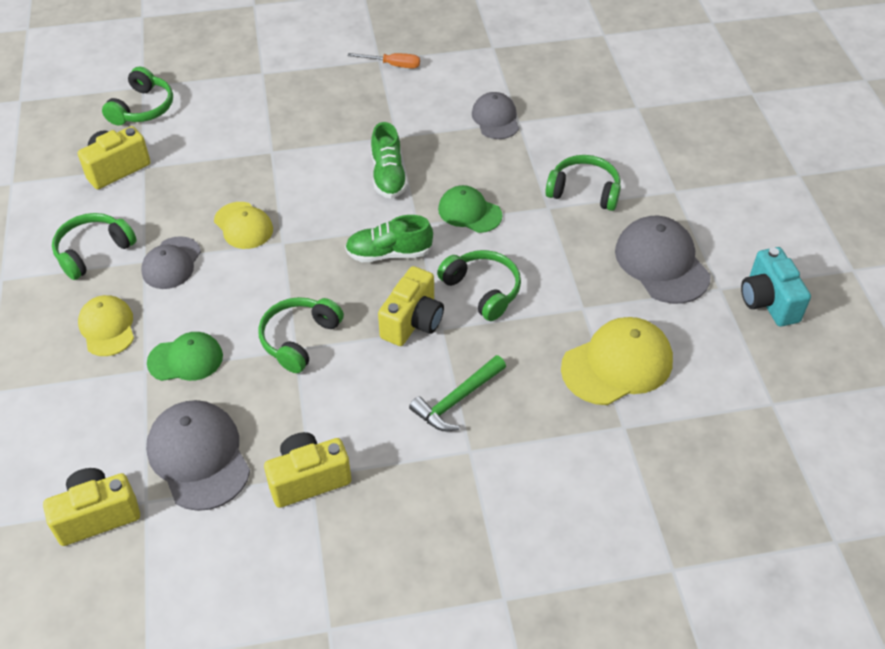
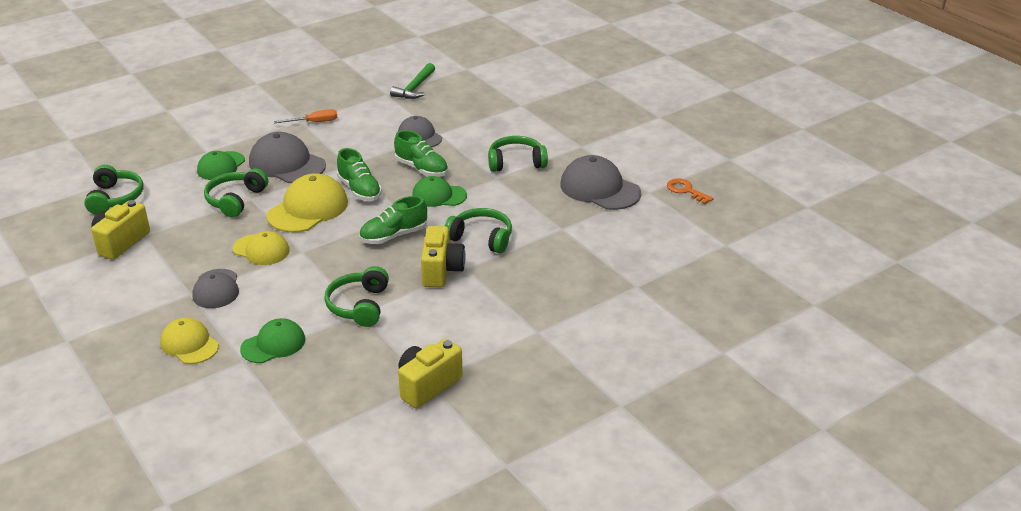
camera: 25 degrees left, 15 degrees down
(93, 251) = (139, 300): green headphones -> green headphones (235, 200)
(97, 515) = (269, 461): yellow camera -> none
(199, 456) = (328, 399): grey cap -> grey cap (287, 164)
(266, 97) = (221, 166): none -> green cap
(457, 400) = (507, 306): green hammer -> green hammer (415, 88)
(472, 167) = (421, 169): none -> green shoe
(617, 364) = (608, 253): yellow cap -> yellow cap (308, 209)
(768, 301) = (686, 190): turquoise camera -> orange key

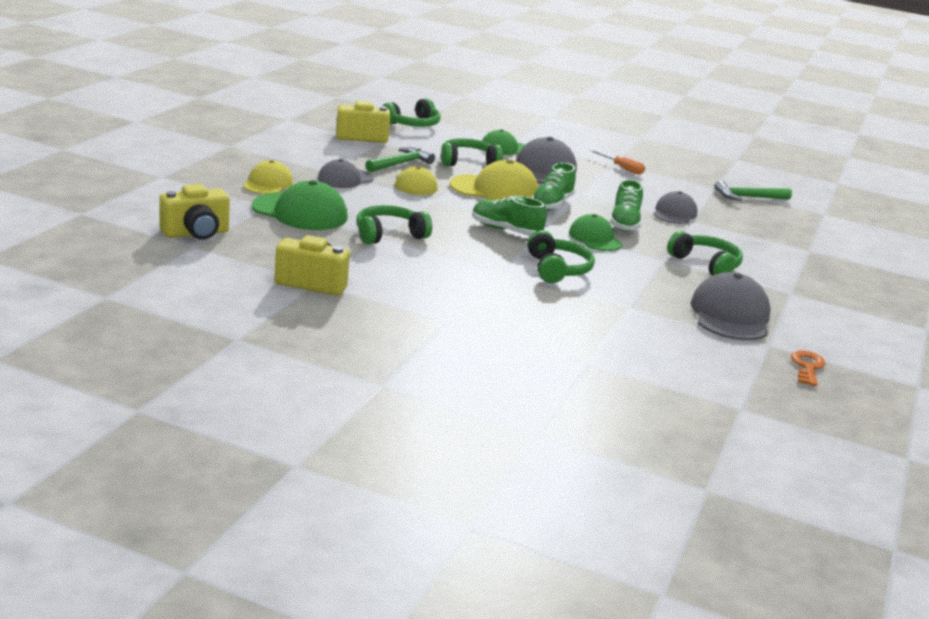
camera: 55 degrees right, 10 degrees down
(207, 242) = (400, 164): none -> green hammer
(273, 344) = (300, 212): green cap -> green cap, size x1.56
(441, 271) = (483, 260): yellow camera -> yellow camera (196, 234)

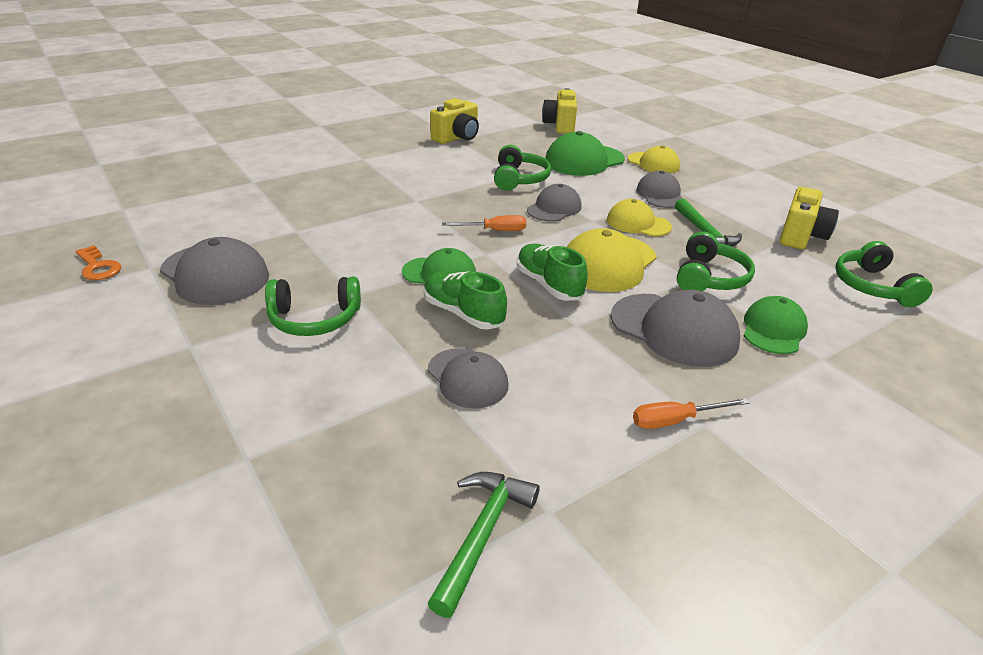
camera: 125 degrees right, 10 degrees up
(432, 214) = (554, 208): none -> grey cap
(506, 230) = (494, 231): green shoe -> orange screwdriver
(557, 269) = (394, 225): green headphones -> none

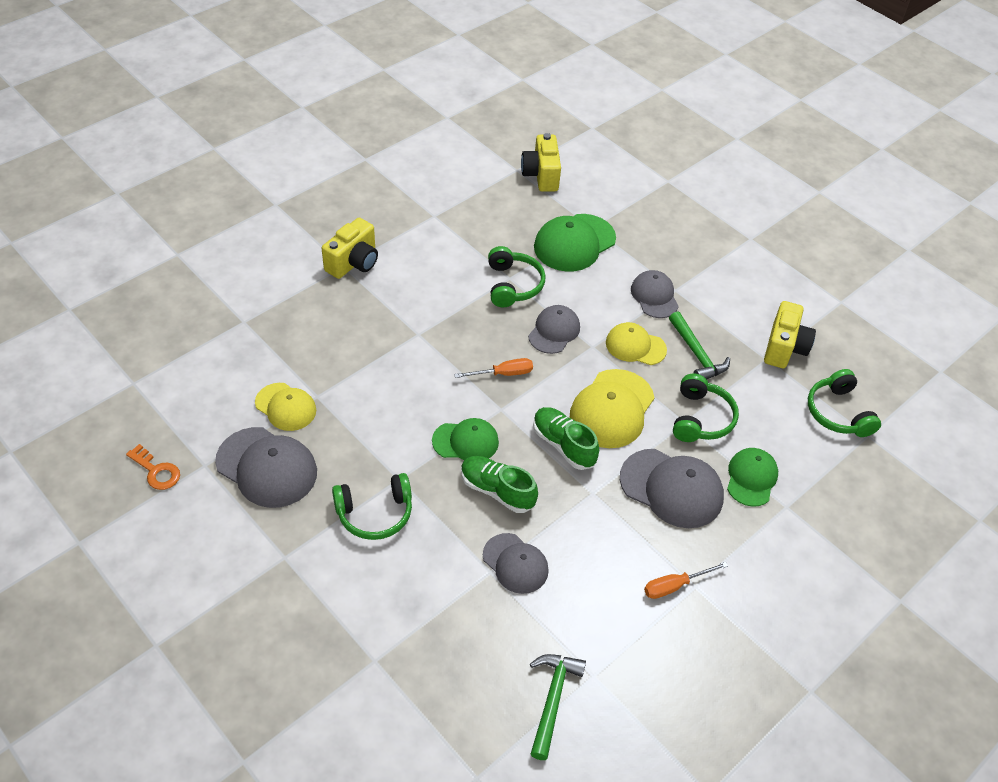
camera: 10 degrees left, 15 degrees up
(457, 138) = (434, 213): yellow camera -> yellow camera (353, 263)
(653, 163) = (645, 240): yellow cap -> yellow cap (286, 407)

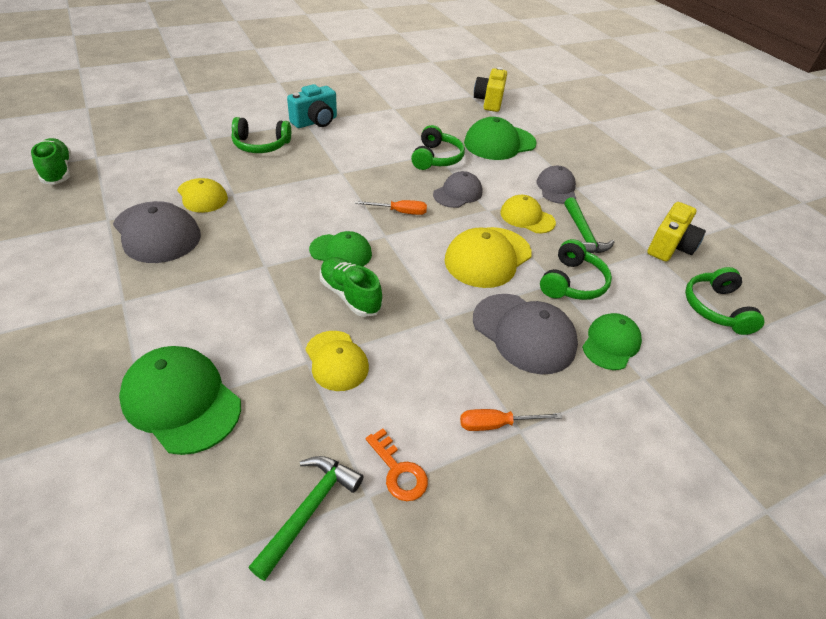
camera: 15 degrees right, 5 degrees down
(156, 471) = (66, 214): orange key -> orange key (398, 471)
(353, 263) = (315, 122): yellow camera -> turquoise camera
(375, 513) = (227, 287): green headphones -> green headphones (261, 145)
(399, 640) = (181, 401): none -> green cap
(515, 563) = (336, 360): grey cap -> yellow cap
(563, 445) = (430, 274): green shoe -> green shoe (58, 171)

